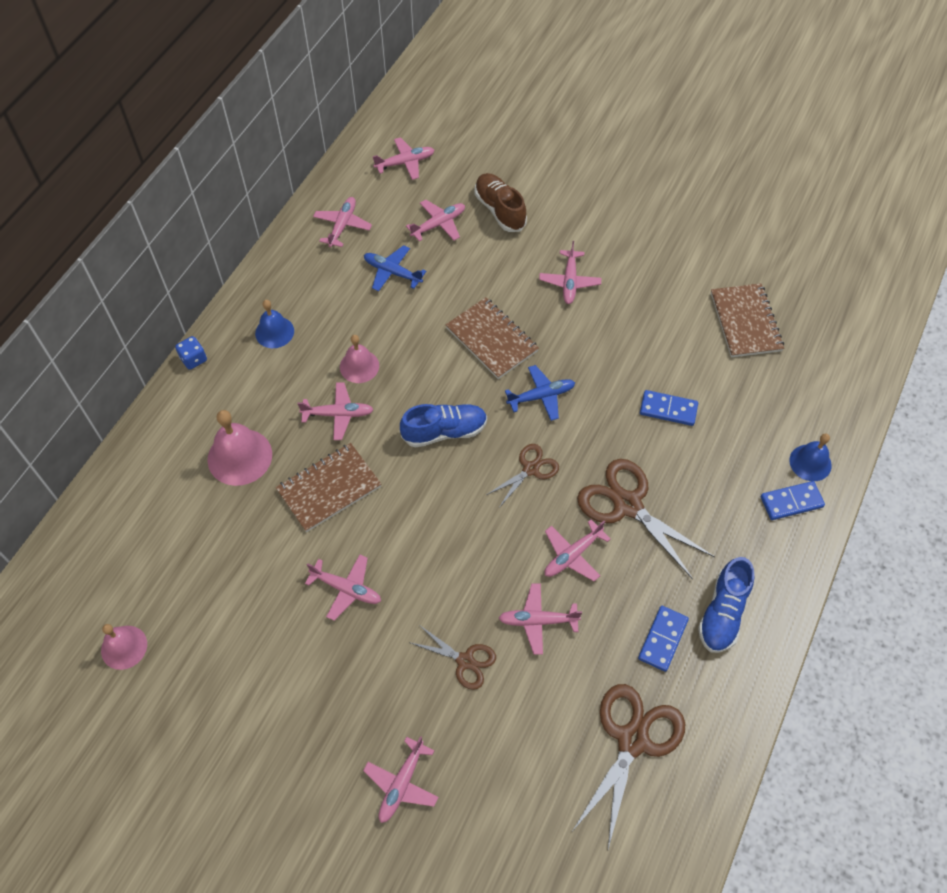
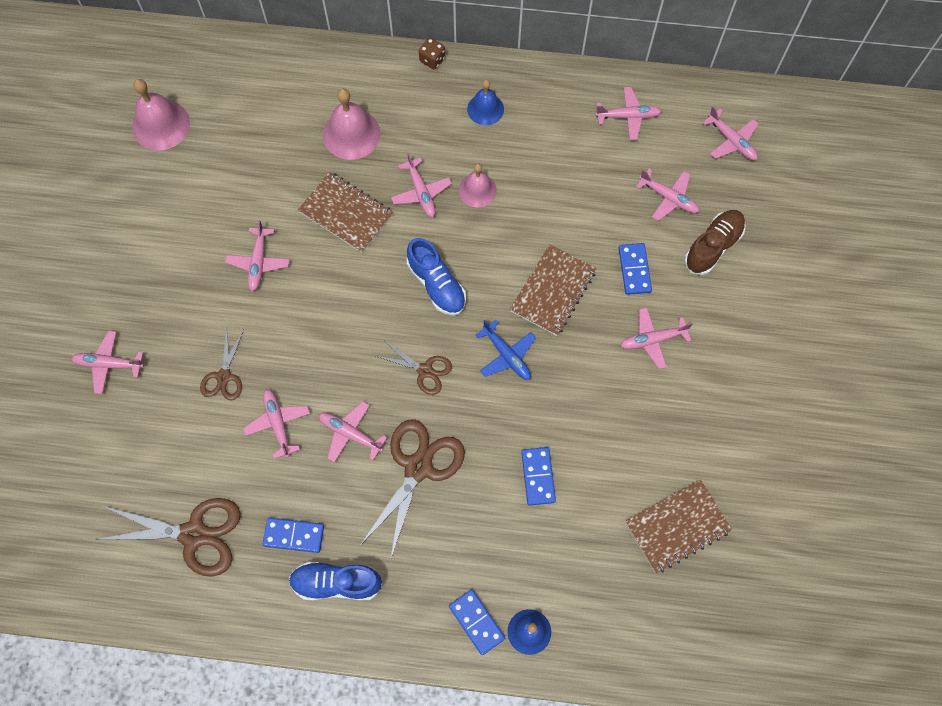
camera: 70 degrees right, 10 degrees up
(124, 647) = (161, 125): pink bell -> pink bell, size x1.55
(193, 359) = (432, 60): blue dice -> brown dice
(392, 272) = (592, 179): blue plane -> none
(497, 272) = (634, 270): none -> blue domino

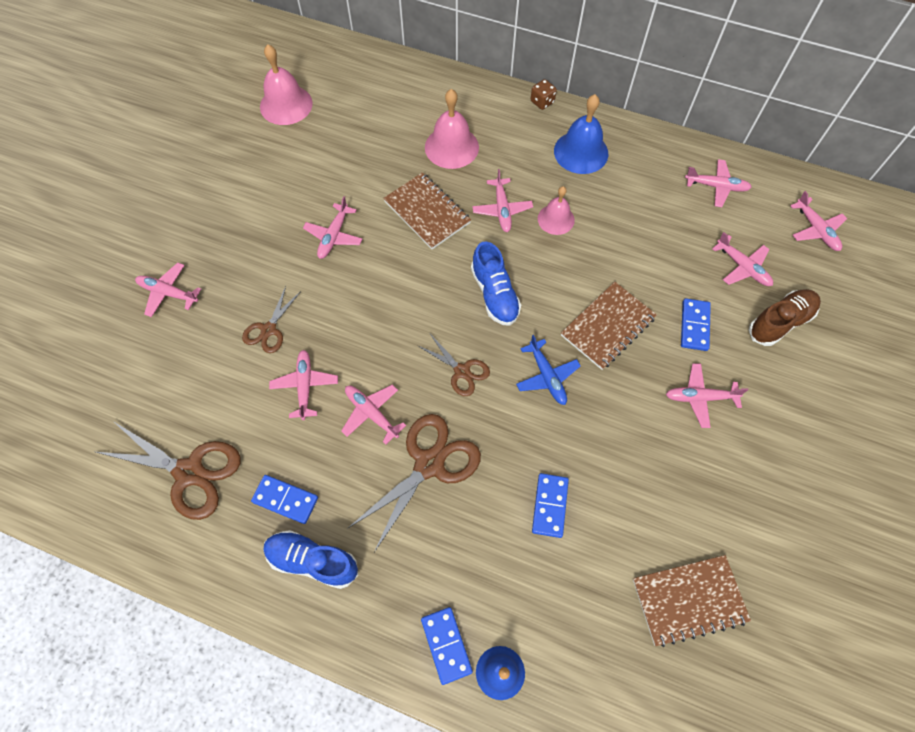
camera: 15 degrees right, 5 degrees down
(485, 109) = (581, 152): blue bell -> blue bell, size x1.55

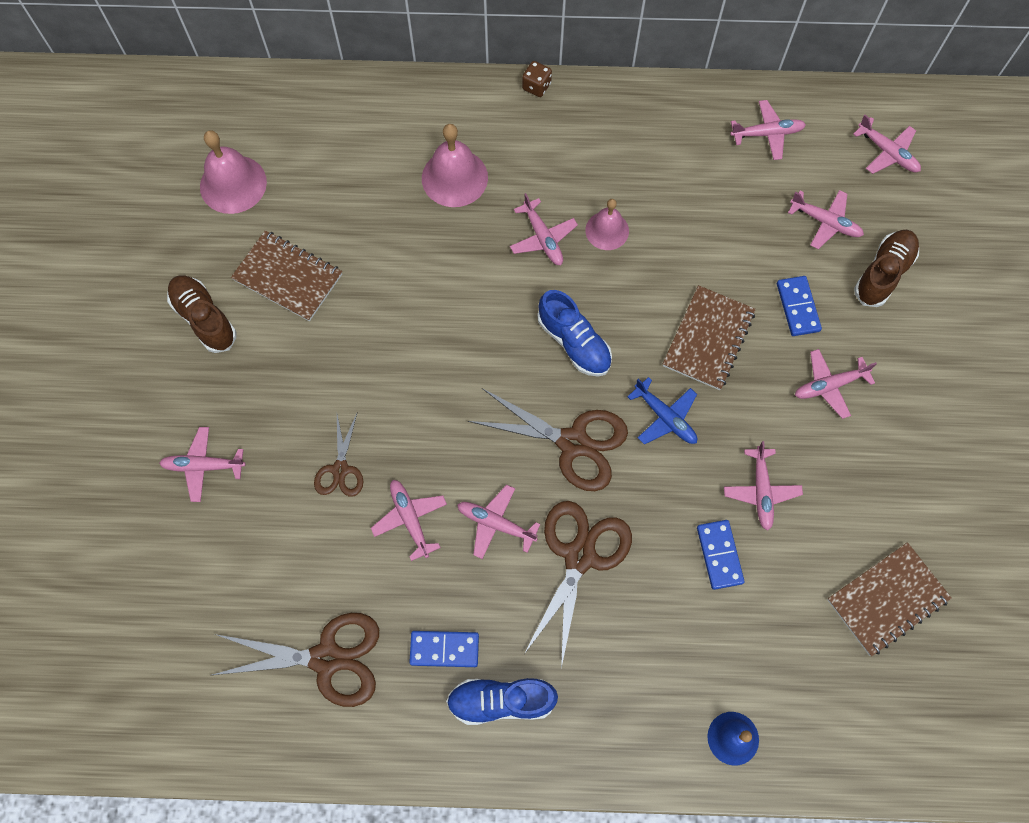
camera: 20 degrees left, 5 degrees up
(221, 189) = (204, 318): none -> brown shoe
(334, 236) = (365, 333): pink plane -> pink plane (761, 491)
(427, 212) = (459, 269): brown notebook -> brown notebook (288, 277)
(446, 645) = (670, 732): blue domino -> none
(462, 371) = (573, 443): brown scissors -> brown scissors, size x1.76
(581, 152) = (604, 137): blue bell -> none

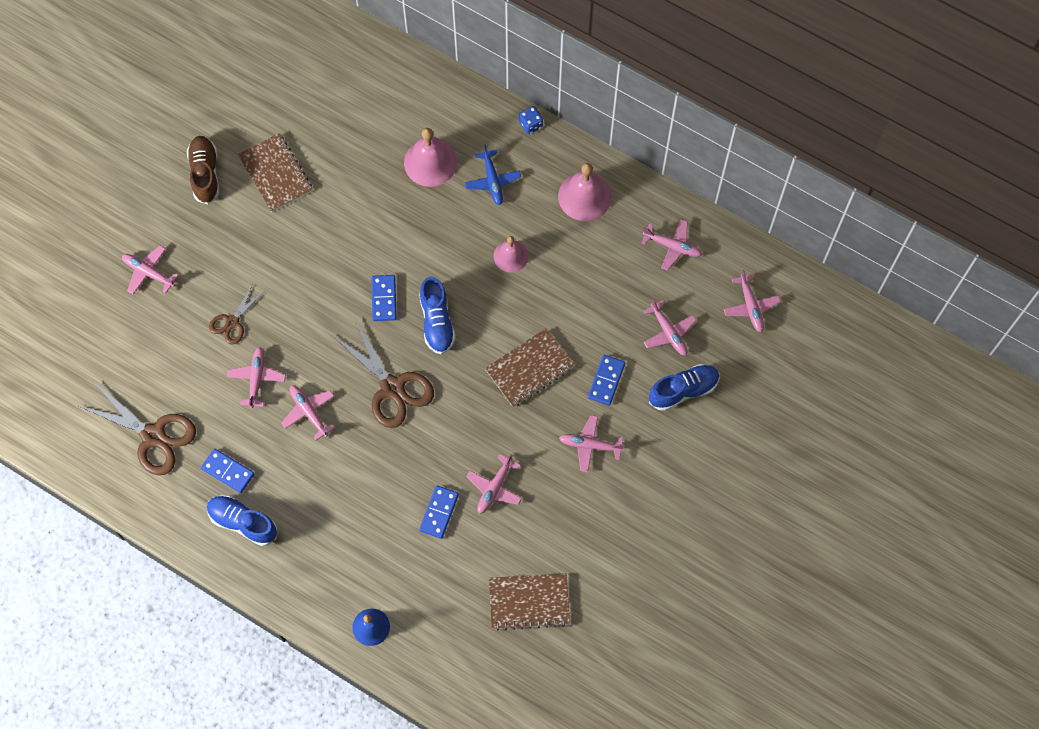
camera: 30 degrees right, 0 degrees up
(233, 184) = (278, 88): pink bell -> pink bell (584, 196)
(499, 349) = (384, 299): none -> blue domino
(536, 86) = (530, 124): brown dice -> blue dice
(543, 238) = (463, 237): pink plane -> none
(580, 556) = (349, 462): brown scissors -> none
(665, 417) = (464, 404): blue plane -> blue plane (492, 181)
(883, 273) = (683, 390): brown shoe -> blue shoe

